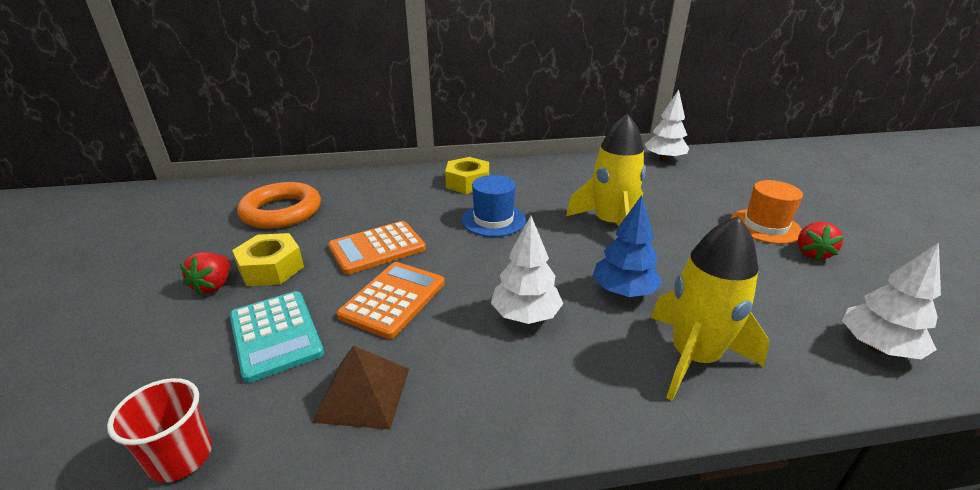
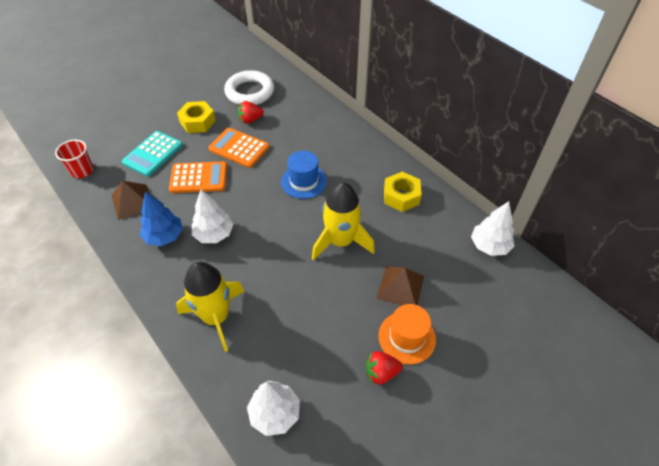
camera: 60 degrees right, 20 degrees up
(214, 286) = (174, 113): red strawberry -> red strawberry (250, 120)
(281, 211) = (249, 92): orange ring -> white ring
(468, 183) = (345, 148): yellow nut -> yellow nut (401, 196)
(623, 291) = (261, 270): blue tree -> blue tree (164, 236)
(695, 210) = (400, 287): none -> brown pyramid

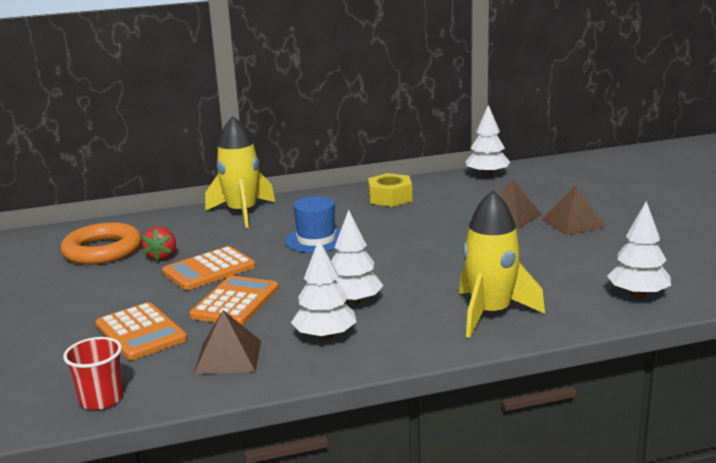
camera: 65 degrees left, 30 degrees down
(153, 154) = (140, 332): turquoise calculator -> orange calculator
(164, 236) = (325, 336): blue tree -> white tree
(197, 122) = (114, 292): yellow nut -> none
(249, 92) = (102, 250): white ring -> orange ring
(341, 241) = (428, 233): yellow rocket -> yellow rocket (242, 213)
(381, 373) = (609, 239): red strawberry -> none
(407, 337) = (573, 223): orange hat -> brown pyramid

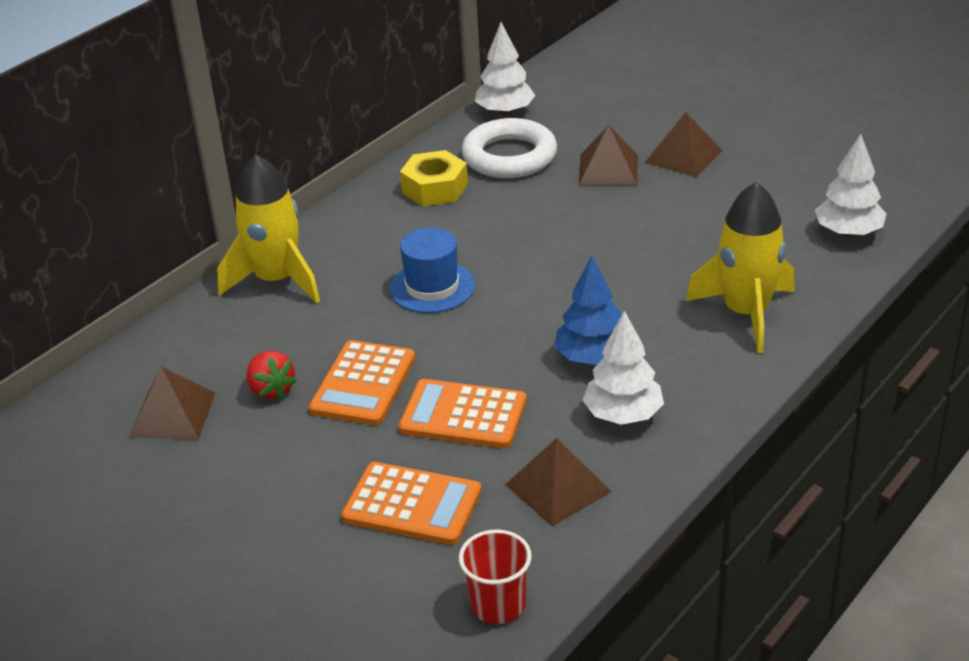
camera: 35 degrees left, 15 degrees up
(102, 250) = (172, 414): orange ring -> brown pyramid
(235, 302) = (463, 415): orange calculator -> orange calculator turned 60 degrees counterclockwise
(353, 302) = (592, 358): white tree -> blue tree
(457, 195) = (509, 156): none -> white ring

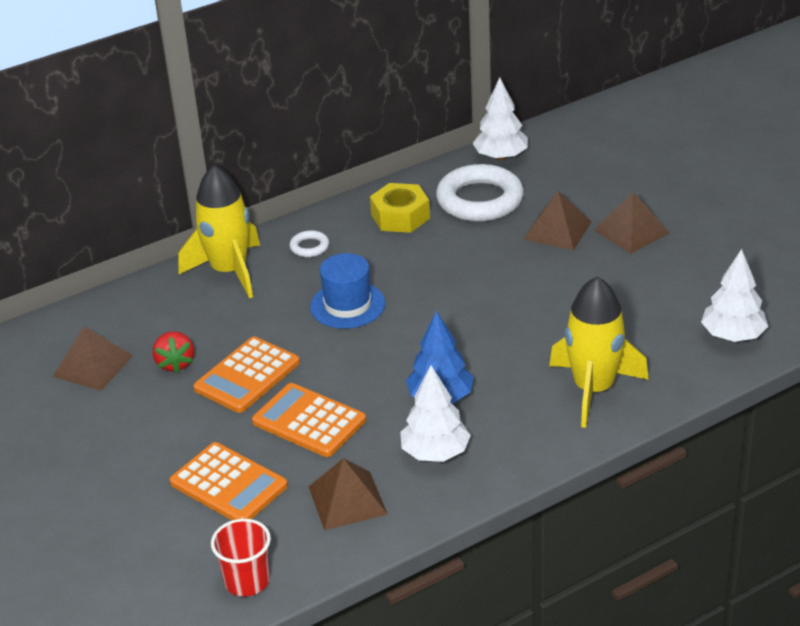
camera: 20 degrees right, 0 degrees up
(353, 238) = (309, 247): none -> white ring

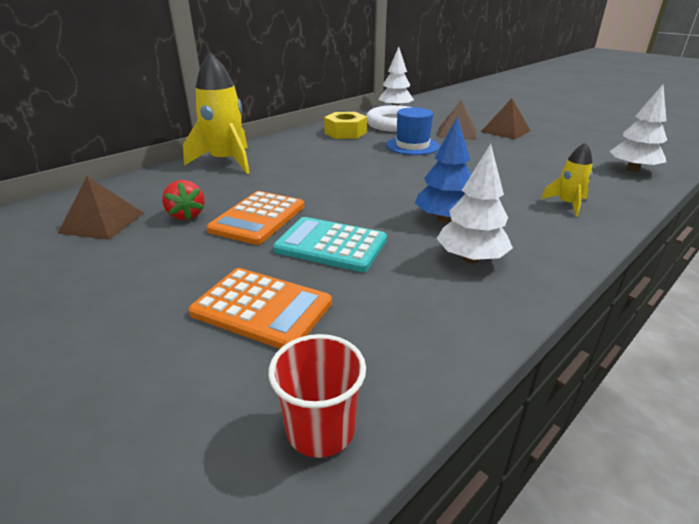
camera: 15 degrees left, 5 degrees down
(309, 247) = (286, 148): white ring -> none
(309, 421) = (331, 245): orange calculator -> turquoise calculator
(347, 305) = (329, 172): blue hat -> blue hat (412, 146)
(347, 500) = (406, 309): brown pyramid -> none
(593, 389) = (567, 204): yellow rocket -> yellow rocket, size x0.52

